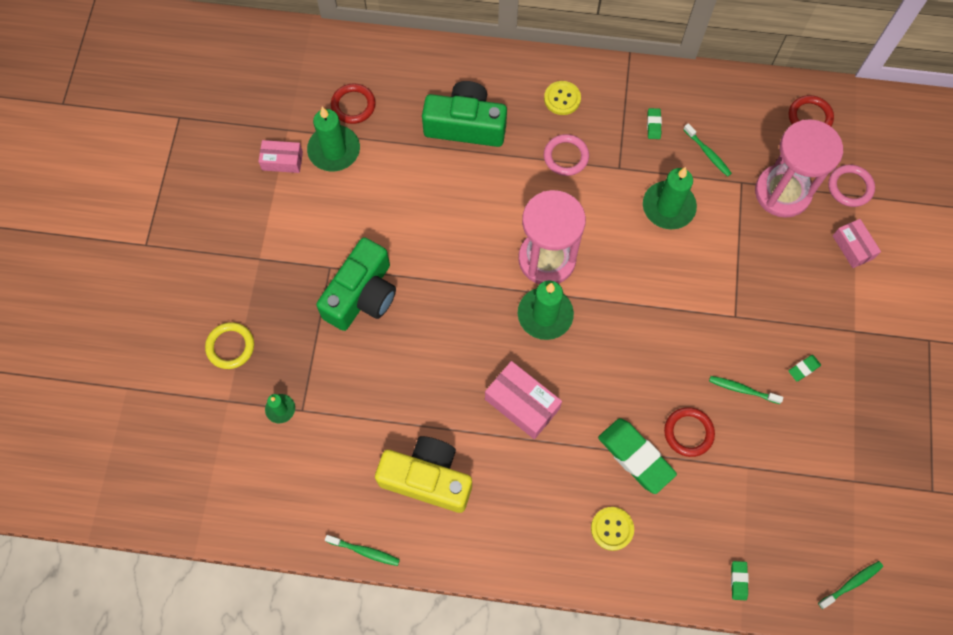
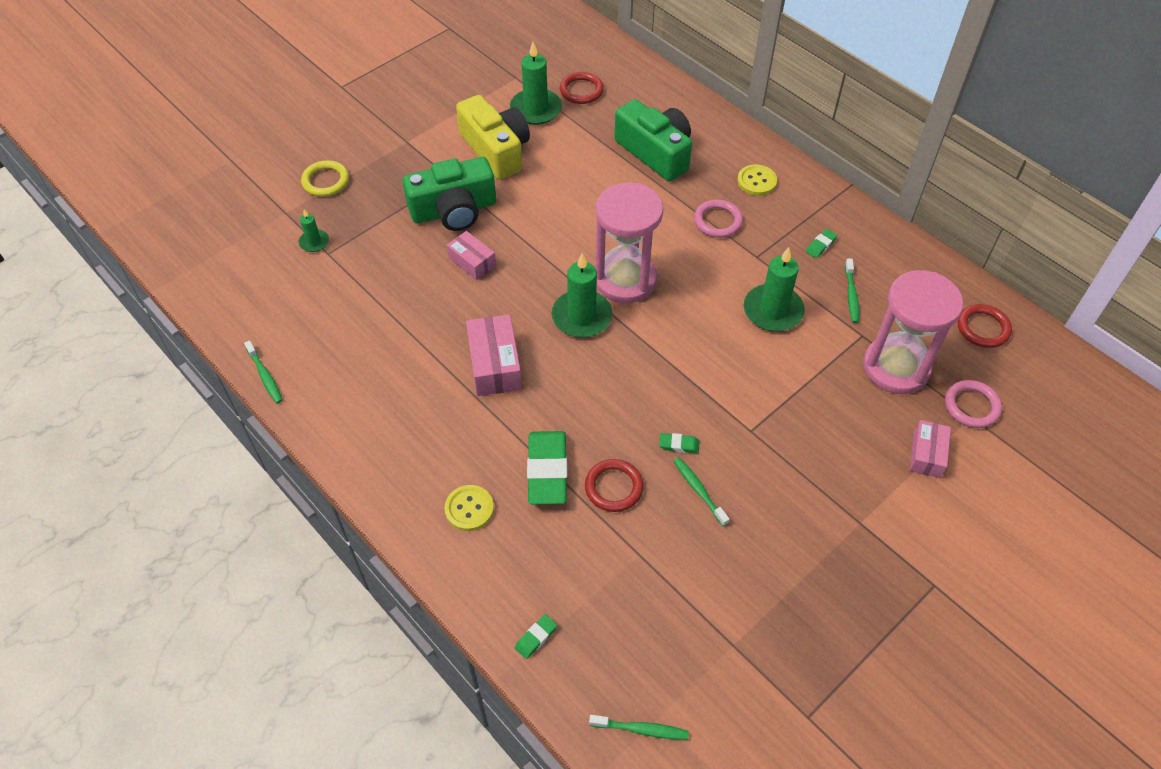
camera: 40 degrees right, 15 degrees down
(282, 161) = (491, 94): pink box -> pink box (472, 262)
(427, 478) = (365, 362): yellow camera -> yellow camera (496, 150)
(803, 369) = (776, 516): green eraser -> green eraser (679, 445)

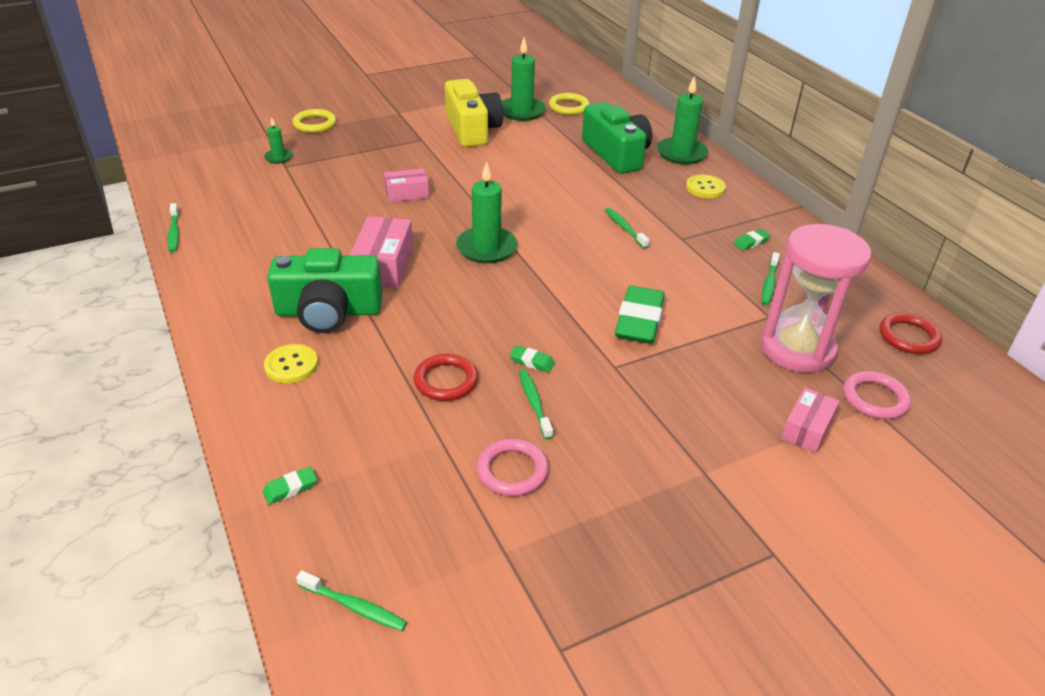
camera: 15 degrees right, 15 degrees down
(454, 210) = (411, 159): green camera -> green camera (328, 311)
(472, 262) = (407, 193): pink box -> pink box turned 75 degrees counterclockwise
(547, 471) = (386, 353): green eraser -> green eraser (639, 321)
(581, 90) = (568, 107): red ring -> yellow ring
(625, 280) = (542, 231): pink hourglass -> none
(700, 256) = (625, 228): none -> green toothbrush
(717, 221) = (654, 208): pink ring -> pink ring (512, 470)
(773, 311) = (680, 280): green candle -> green candle (681, 153)

